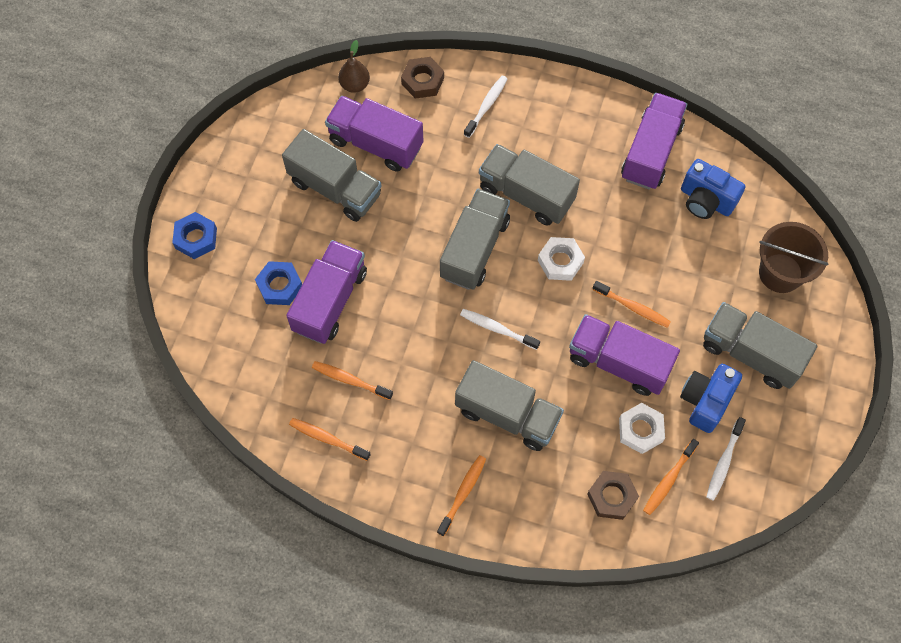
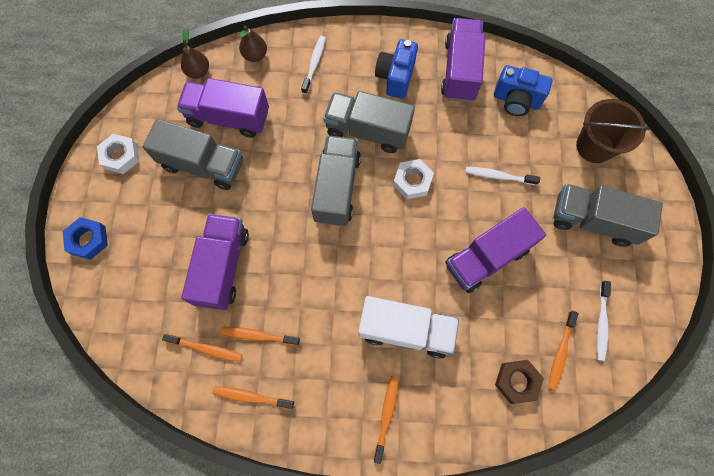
camera: 15 degrees left, 5 degrees up
(279, 286) = (174, 264): blue nut -> none
(422, 81) = (255, 55): brown nut -> brown pear
(497, 329) = (375, 254): white toothbrush -> white toothbrush (498, 176)
(507, 414) = (405, 330): grey truck -> white truck
(618, 362) = (486, 257): purple truck -> purple truck turned 45 degrees counterclockwise
(633, 307) = (484, 206): orange toothbrush -> orange toothbrush (206, 348)
(640, 430) = (523, 313): white nut -> white nut (121, 156)
(705, 401) = (569, 273): blue camera -> blue camera (395, 77)

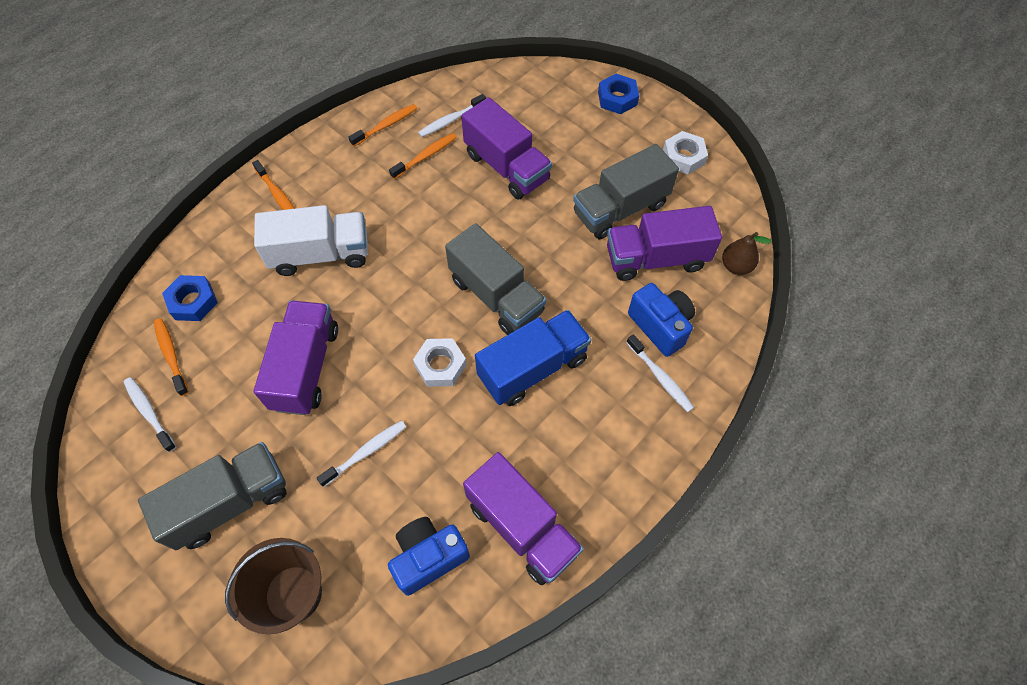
camera: 130 degrees right, 10 degrees down
(206, 348) = (451, 120): orange toothbrush -> white toothbrush
(228, 118) = (656, 258): purple truck -> purple truck turned 150 degrees counterclockwise
(255, 55) = (717, 328): brown pear -> none
(368, 131) = (532, 368): grey truck -> blue truck
(395, 77) = (574, 447): blue camera -> blue camera (660, 326)
(405, 330) = (320, 254): white truck -> white truck turned 150 degrees counterclockwise
(517, 381) = (193, 301): brown nut -> blue nut

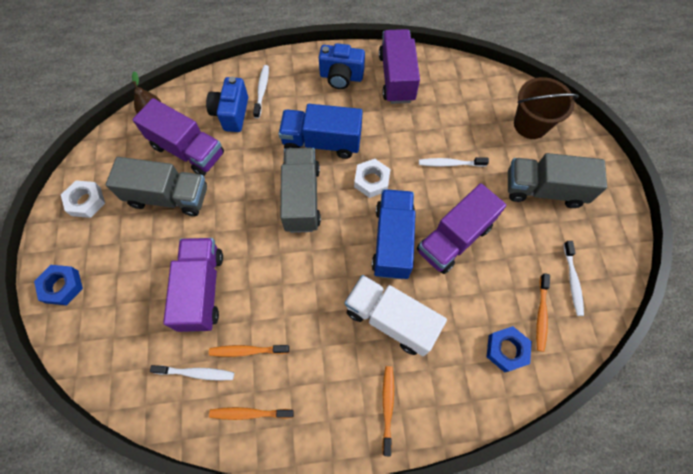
camera: 140 degrees left, 5 degrees up
(369, 320) = (392, 241): none -> blue truck
(428, 557) = (452, 96): blue camera -> blue camera (341, 77)

